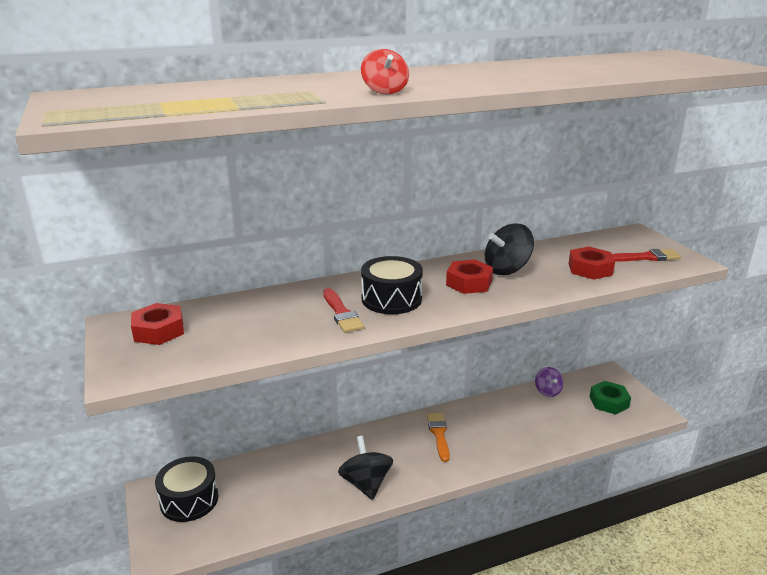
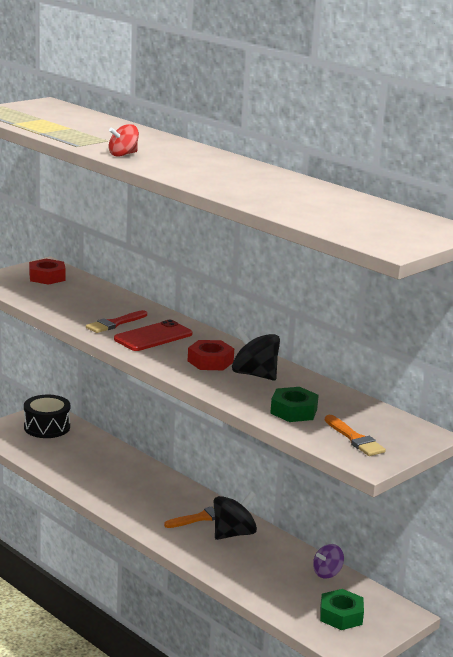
camera: 65 degrees right, 5 degrees down
(366, 483) = (110, 493): black spinning top -> black spinning top (233, 534)
(391, 299) = (153, 337): black drum -> red phone
(590, 269) = (293, 411): red nut -> green nut
(646, 257) = (355, 439): red brush -> orange brush

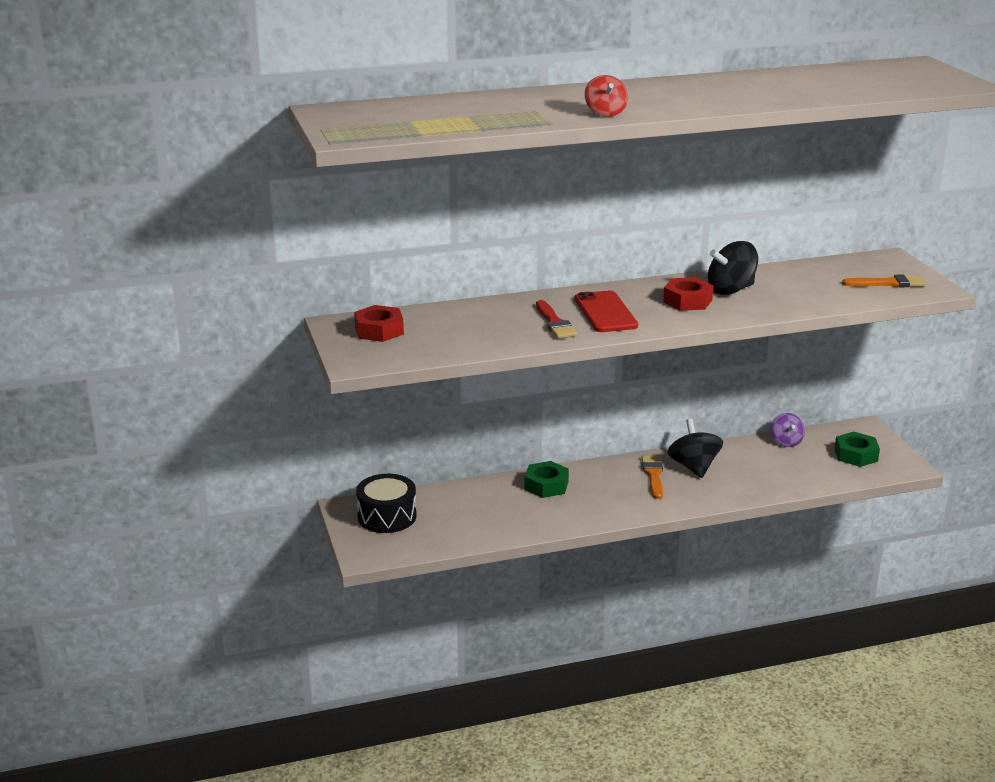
camera: 60 degrees left, 5 degrees up
(293, 411) = (821, 292): green nut -> green nut (546, 485)

